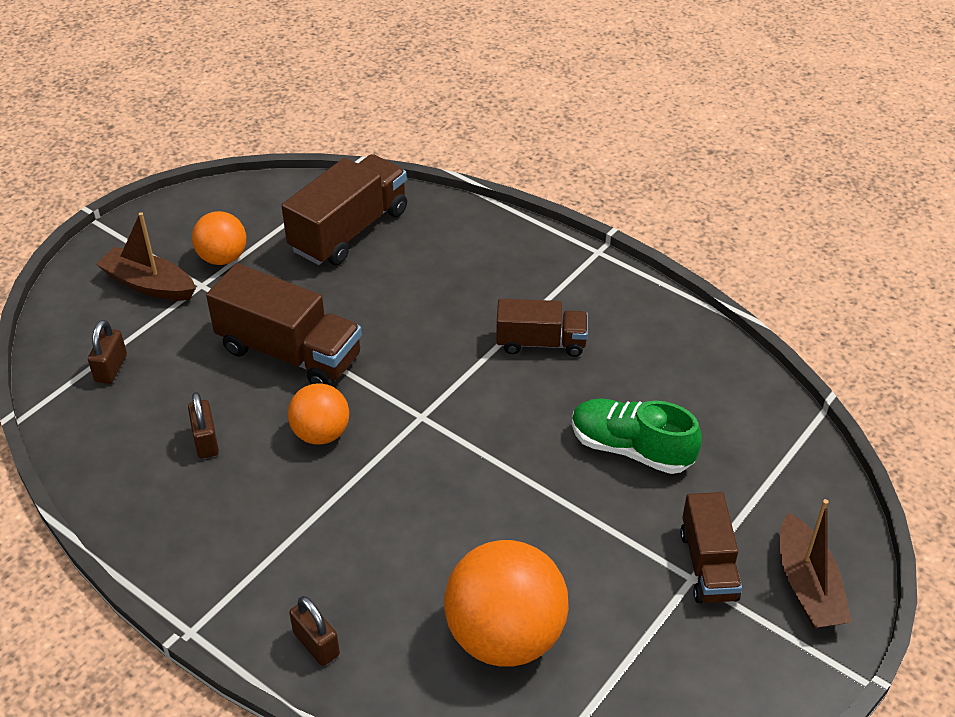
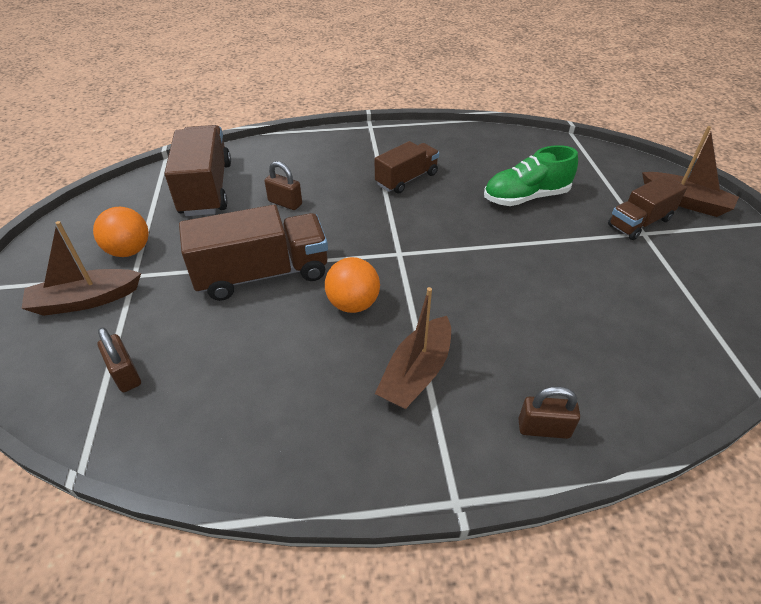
camera: 45 degrees left, 0 degrees up
(206, 441) = (278, 366): brown padlock -> brown padlock (285, 203)
(289, 527) = (416, 373): none -> brown boat
(505, 636) = (622, 329): orange ball -> none
(708, 565) = (639, 222): brown truck -> brown truck turned 105 degrees clockwise

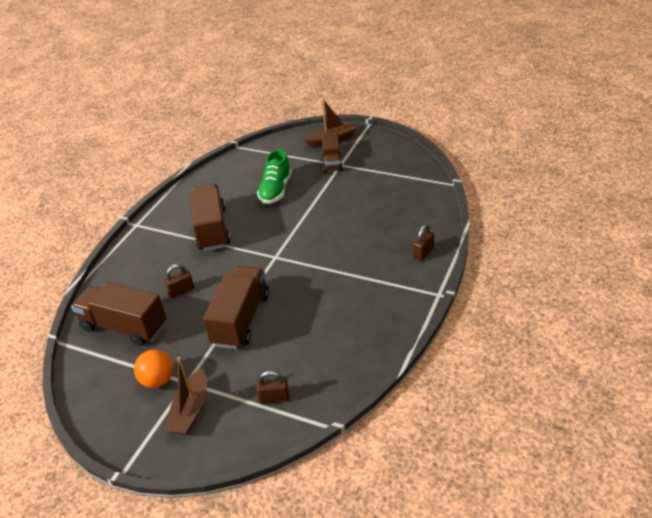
camera: 55 degrees left, 5 degrees down
(353, 304) = (299, 288): orange ball -> none
(406, 179) = (212, 229): brown truck -> brown truck, size x1.61
(416, 373) = (363, 281): brown boat -> none

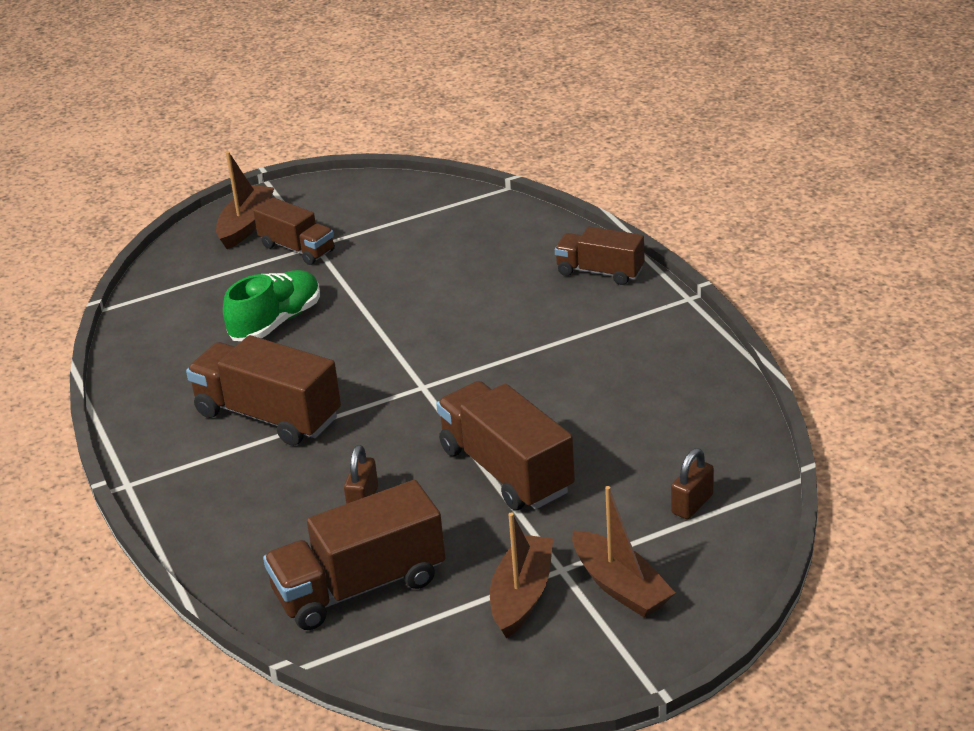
camera: 50 degrees left, 5 degrees down
(158, 380) = (522, 595): orange ball -> brown boat
(276, 190) = (276, 322): green shoe -> green shoe turned 105 degrees counterclockwise
(423, 253) = (600, 272): brown padlock -> brown truck

